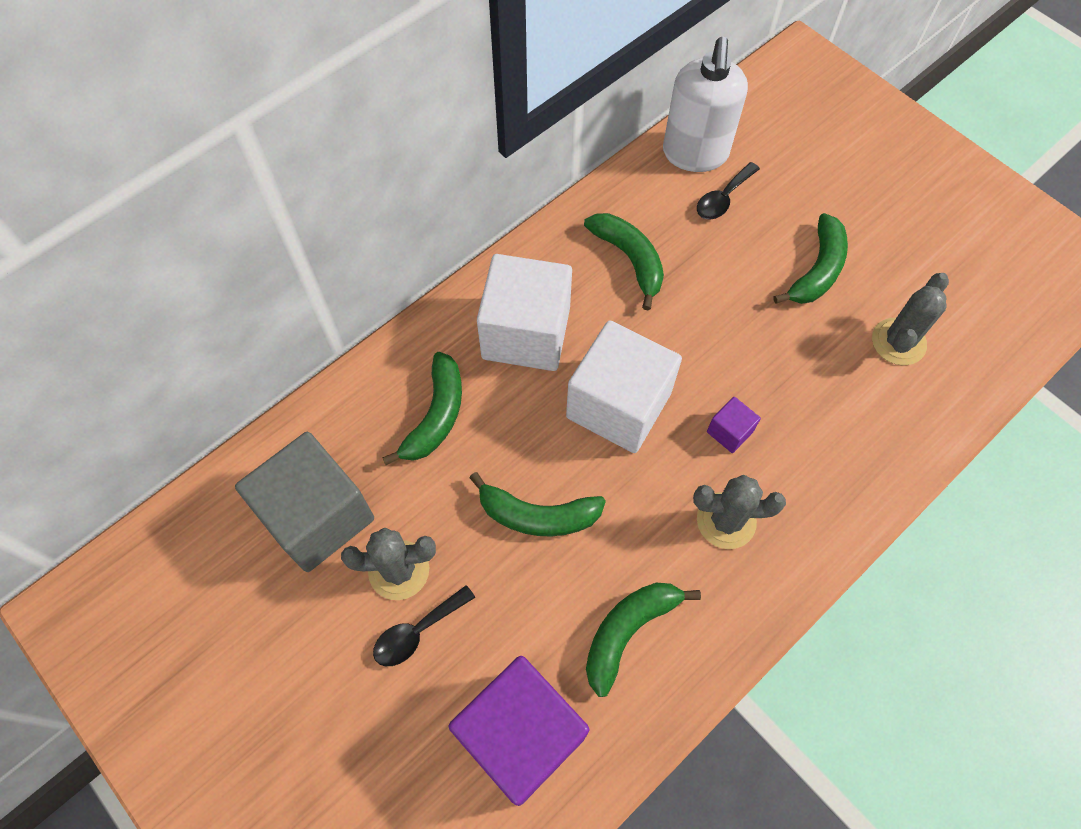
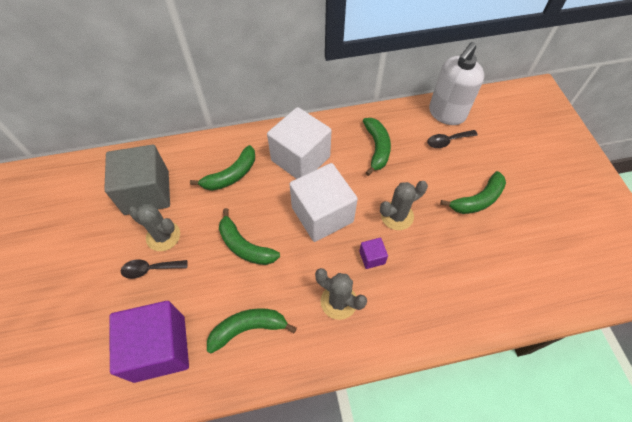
camera: 30 degrees right, 5 degrees down
(898, 342) = (502, 260): grey cactus -> grey cactus (397, 216)

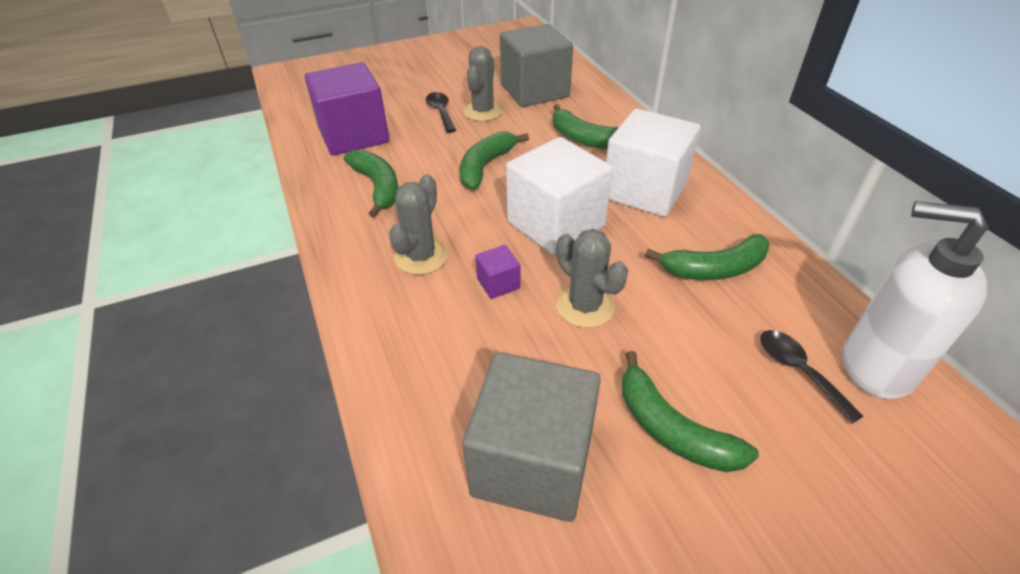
camera: 80 degrees right, 15 degrees down
(495, 262) = (532, 462): none -> grey cube

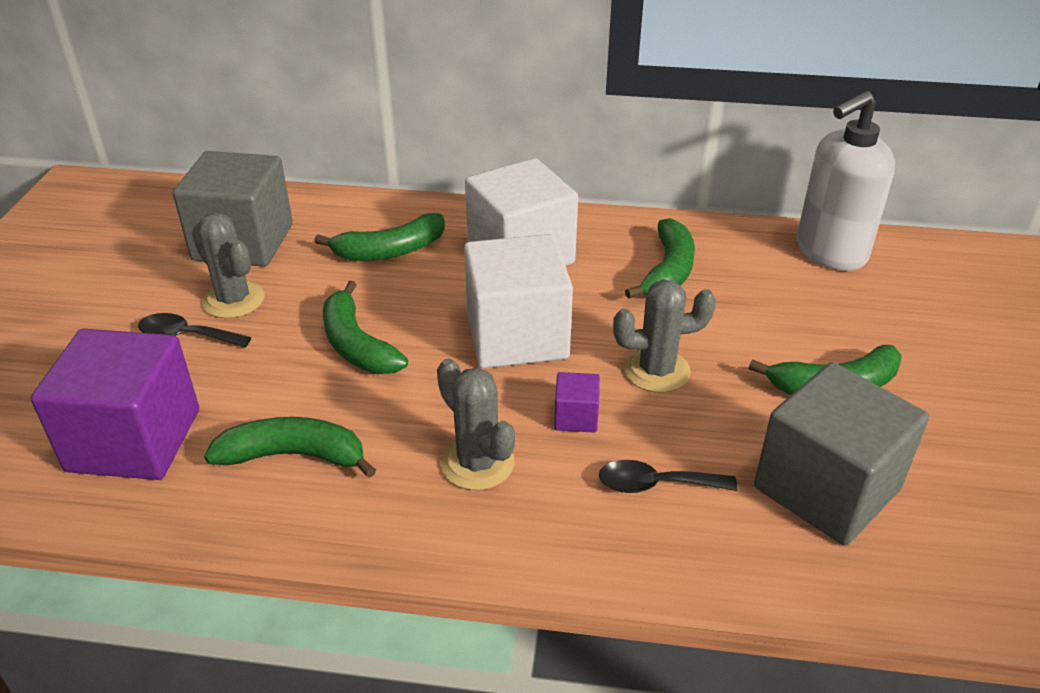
camera: 60 degrees left, 5 degrees down
(798, 371) = (812, 290): black spoon -> black spoon (655, 484)

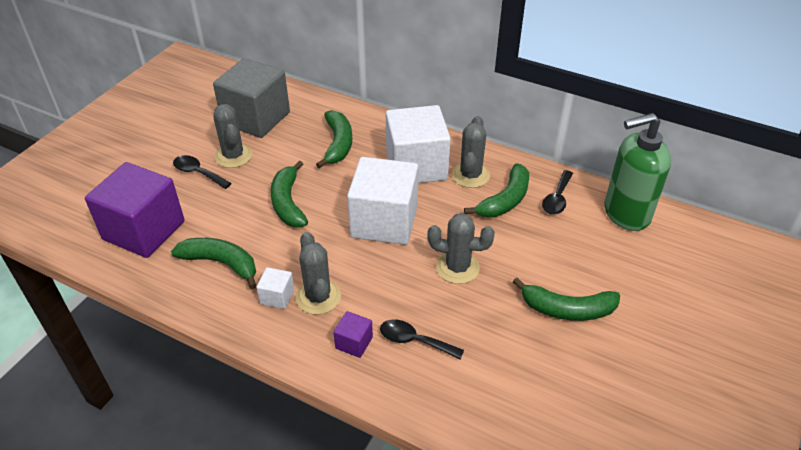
camera: 20 degrees right, 5 degrees up
(390, 251) = (338, 144): green banana -> green banana turned 90 degrees counterclockwise
(412, 480) = (277, 296): none -> white cube
(576, 417) = (391, 284): purple cube -> purple cube (354, 342)
(602, 251) = (470, 175): none -> grey cactus
(734, 254) = (557, 199): none -> black spoon
(826, 488) = (519, 375): grey cube -> none
(830, 252) = (626, 213): white soap dispenser -> green soap dispenser

